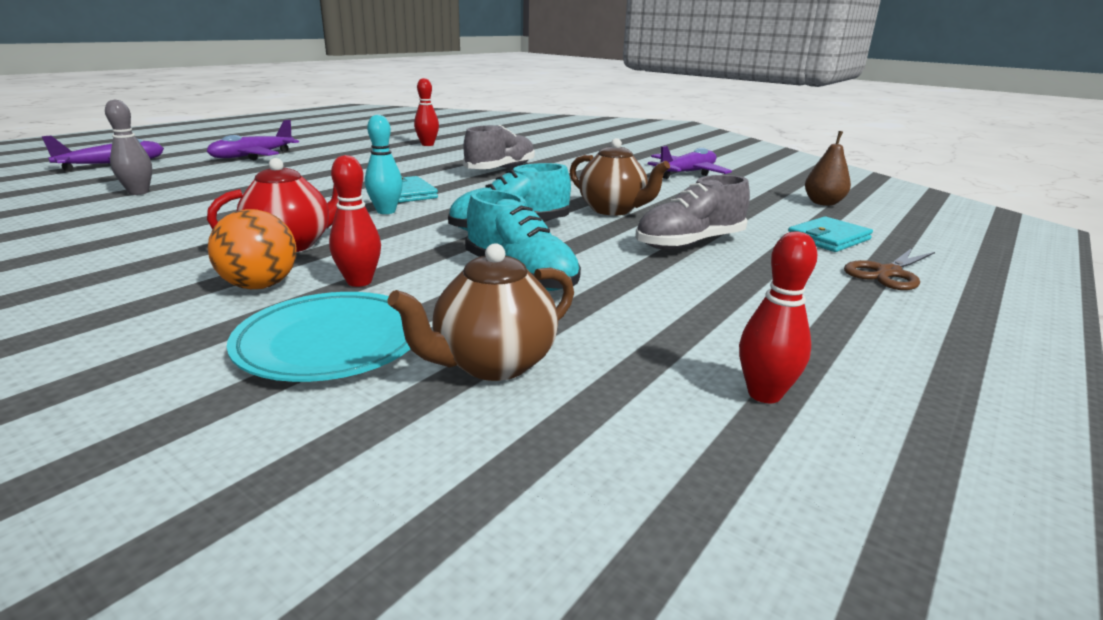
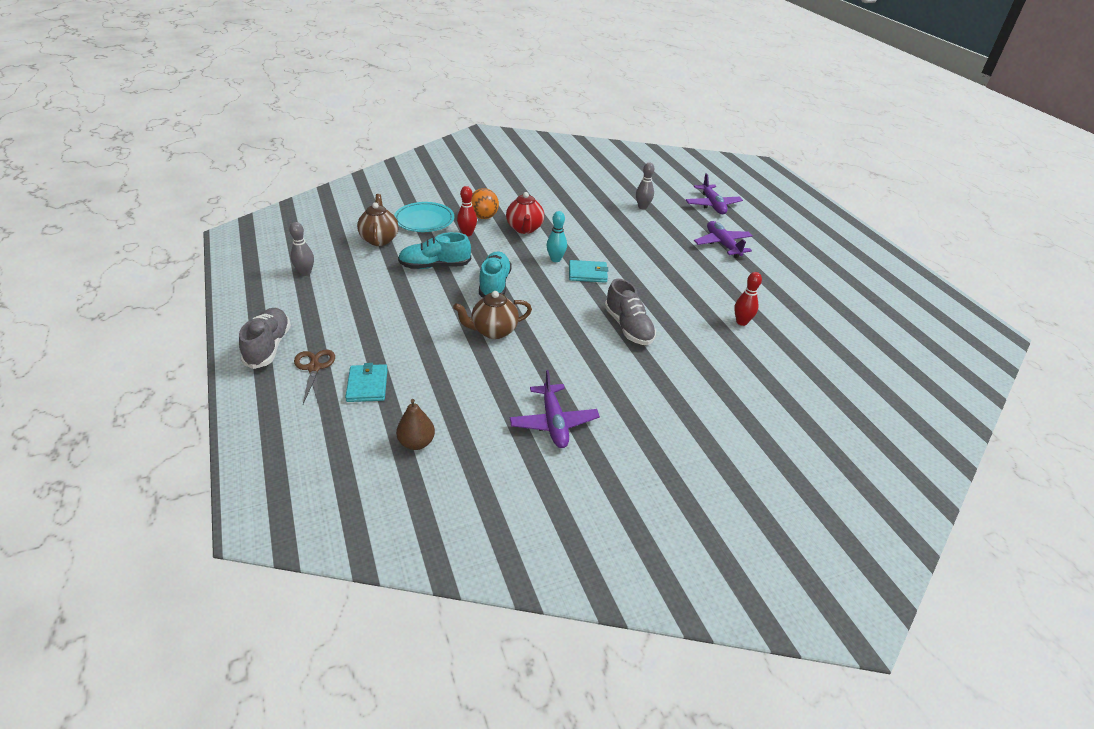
camera: 120 degrees right, 15 degrees up
(689, 243) = (417, 328): grey shoe -> grey shoe (268, 347)
(764, 394) = (305, 273): red bowling pin -> grey bowling pin

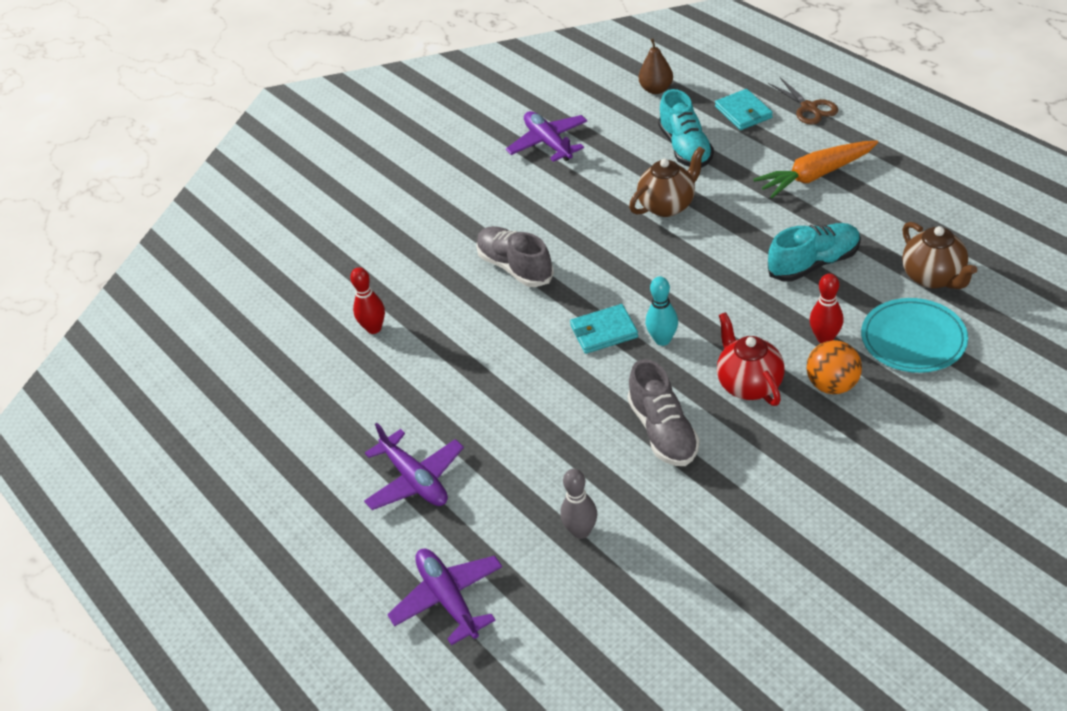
camera: 170 degrees right, 5 degrees up
(268, 347) = (876, 108): grey shoe -> grey shoe (663, 431)
(305, 273) = (956, 193): grey bowling pin -> none
(373, 314) = (815, 175): none -> orange carrot
(494, 284) = (714, 265): turquoise shoe -> turquoise shoe (685, 148)

